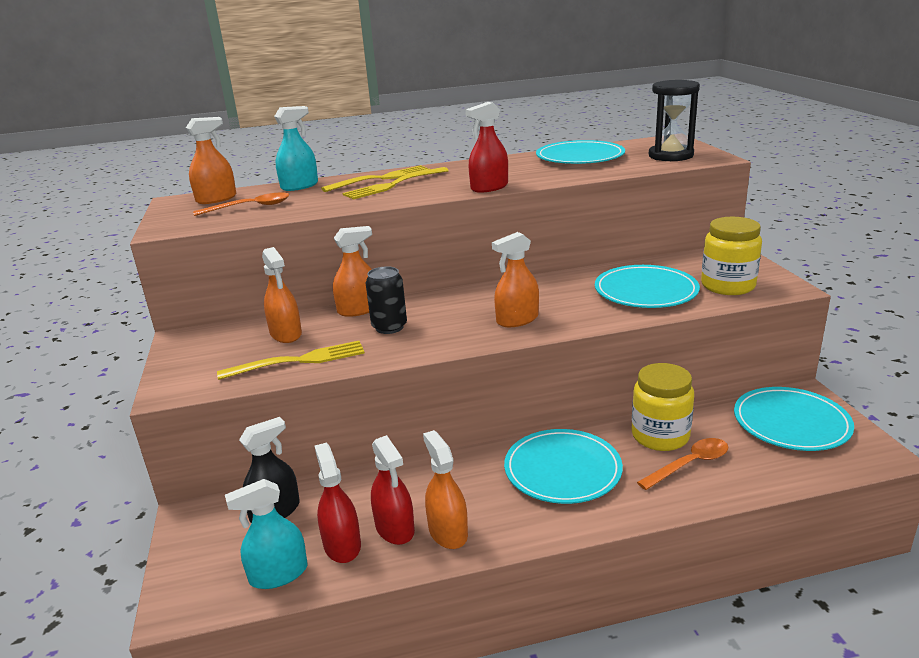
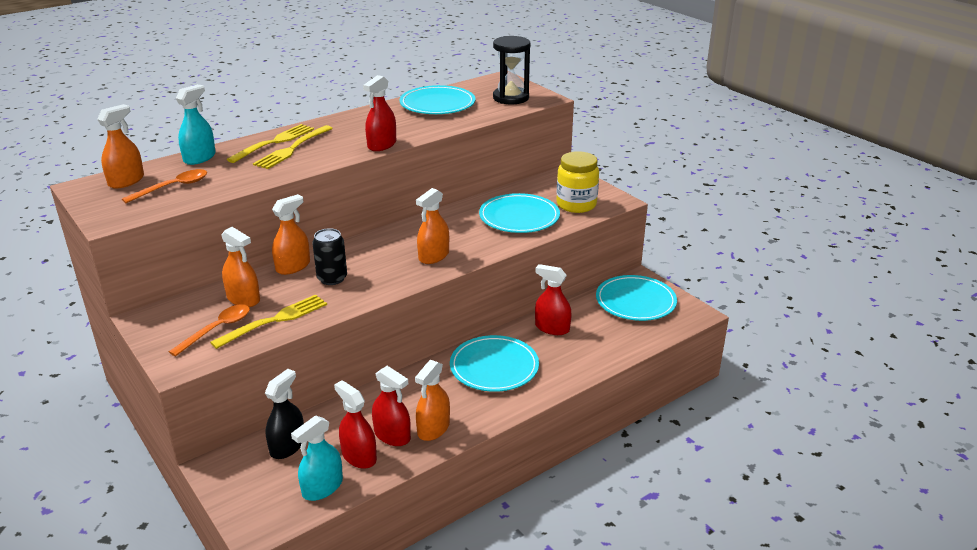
camera: 25 degrees left, 5 degrees up
(448, 532) = (433, 428): orange spray bottle -> orange spray bottle turned 105 degrees counterclockwise
(660, 436) = (552, 328): yellow jar -> red spray bottle
(689, 464) = (580, 345): orange spoon -> orange spoon (217, 329)

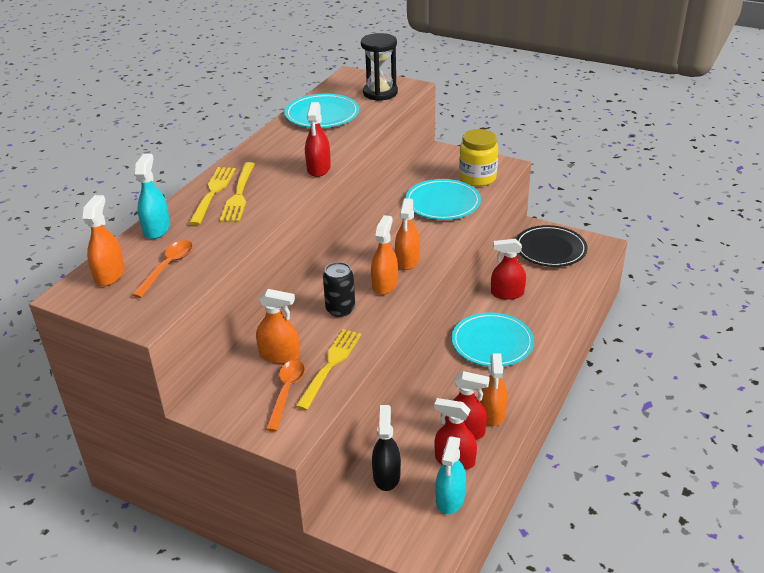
camera: 25 degrees left, 5 degrees up
(293, 266) = (292, 309): orange spray bottle -> orange spray bottle (384, 284)
(635, 301) = (550, 249): turquoise plate -> black plate

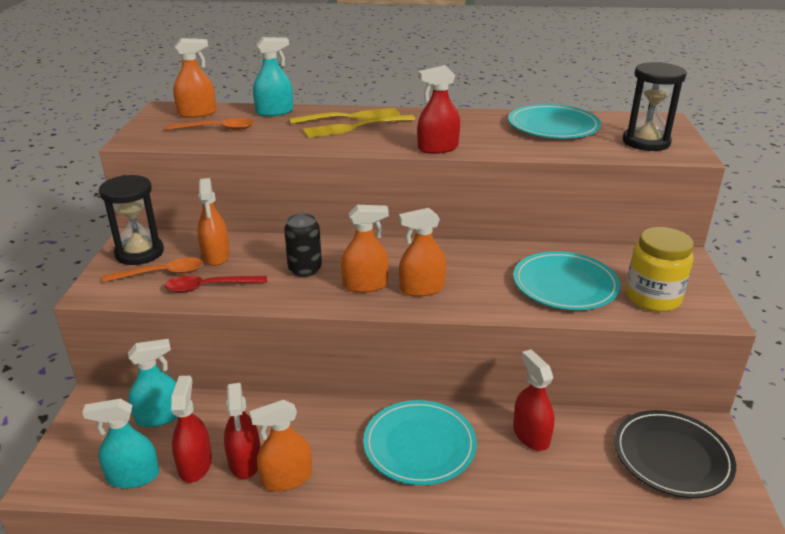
camera: 65 degrees right, 5 degrees down
(235, 404) = (139, 253): none -> black hourglass
(330, 365) = (209, 287): yellow fork -> red spoon
(386, 476) = (159, 416): black spray bottle -> turquoise spray bottle

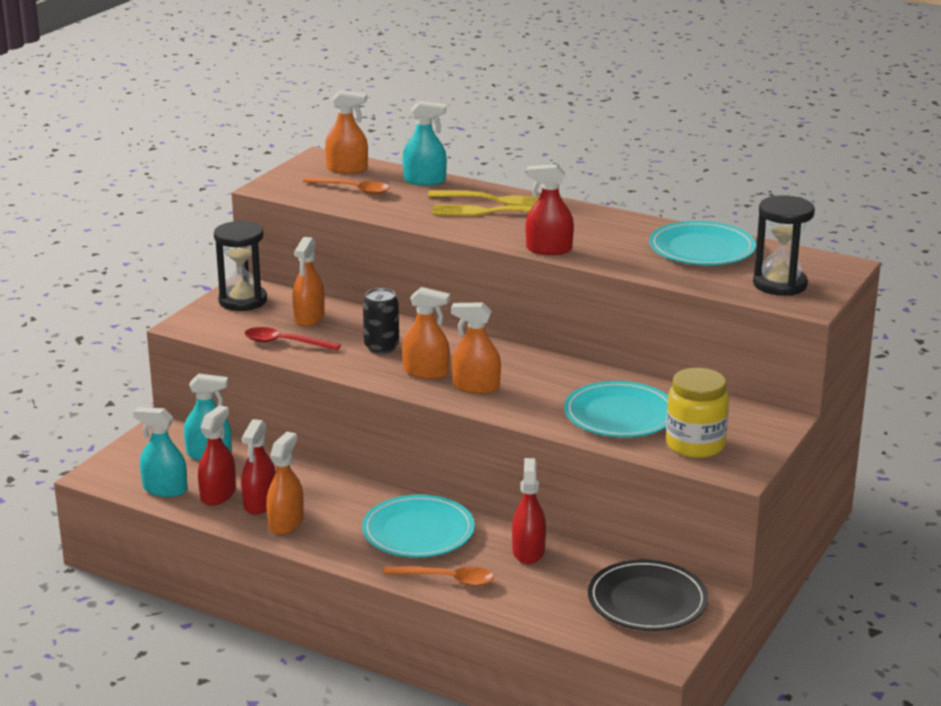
camera: 25 degrees right, 5 degrees down
(161, 273) = (251, 323): orange spoon -> orange spoon (446, 579)
(286, 478) = (286, 523): orange spray bottle -> orange spray bottle turned 105 degrees clockwise

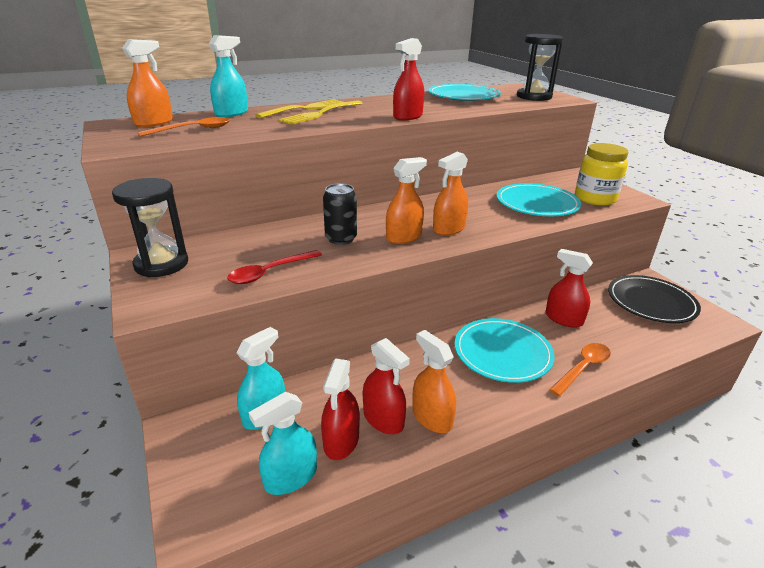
camera: 55 degrees left, 5 degrees up
(218, 494) = (341, 440): red spray bottle -> red spray bottle turned 135 degrees counterclockwise
(309, 318) = (246, 248): orange spray bottle -> none

